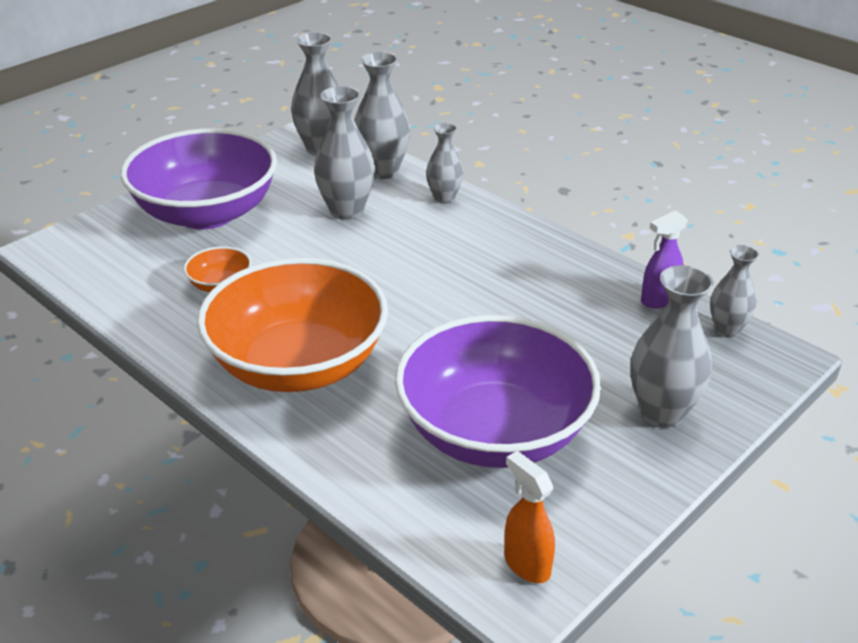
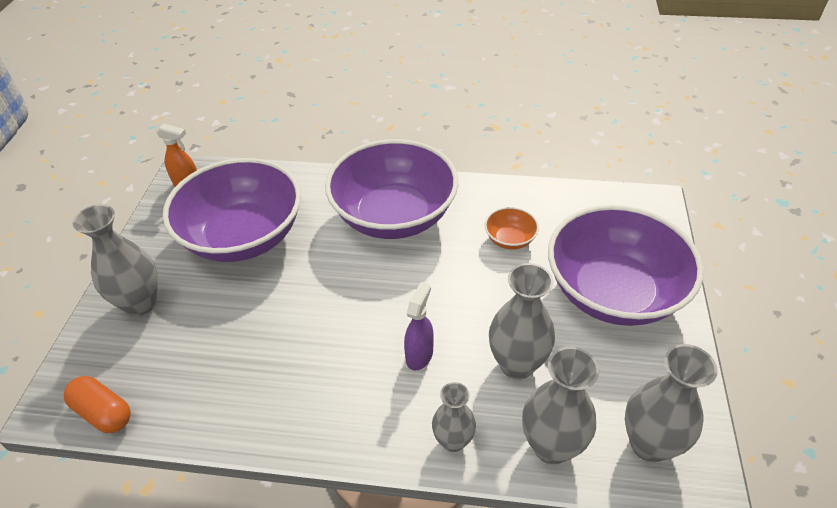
camera: 145 degrees right, 10 degrees up
(298, 365) = (394, 216): orange bowl -> purple bowl
(658, 300) = (174, 416): purple spray bottle -> purple spray bottle (419, 355)
(727, 330) = (104, 412): grey vase -> orange capsule

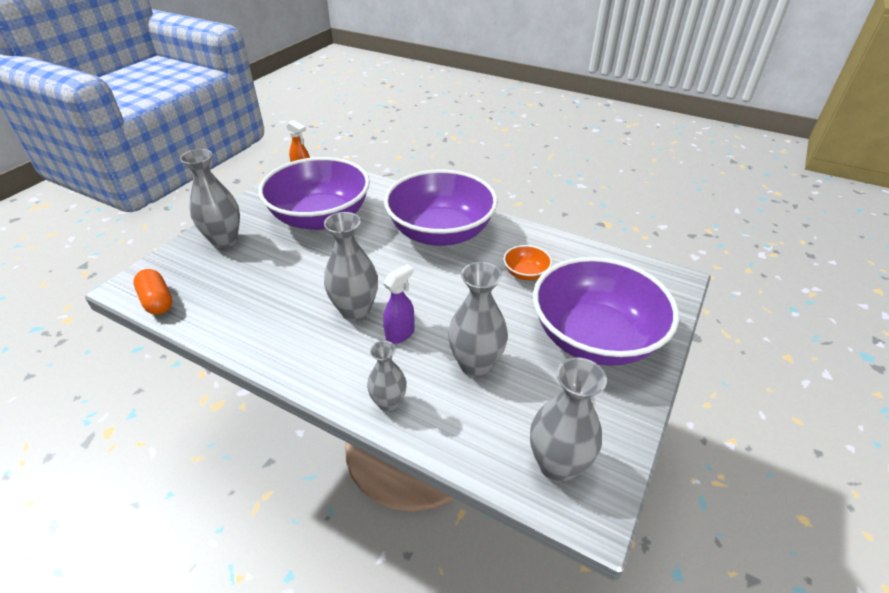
camera: 20 degrees right, 5 degrees down
(551, 446) = (468, 436): grey vase -> grey vase (355, 311)

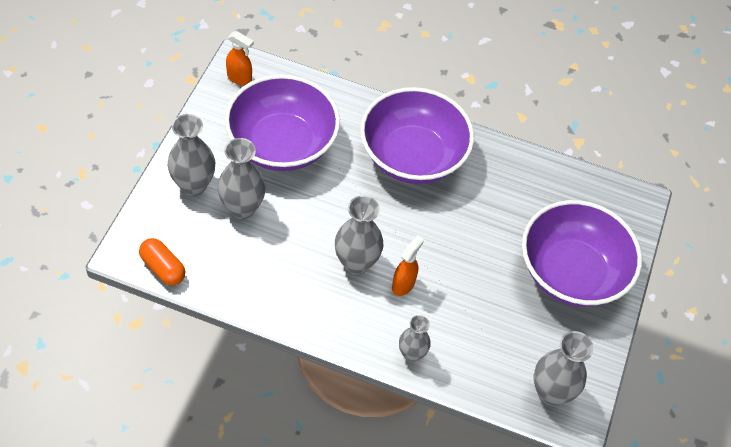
camera: 15 degrees left, 15 degrees up
(400, 334) = (403, 284): purple spray bottle -> orange spray bottle
(476, 365) = (475, 310): grey vase -> grey vase (242, 208)
(525, 273) = (504, 204): orange bowl -> none

